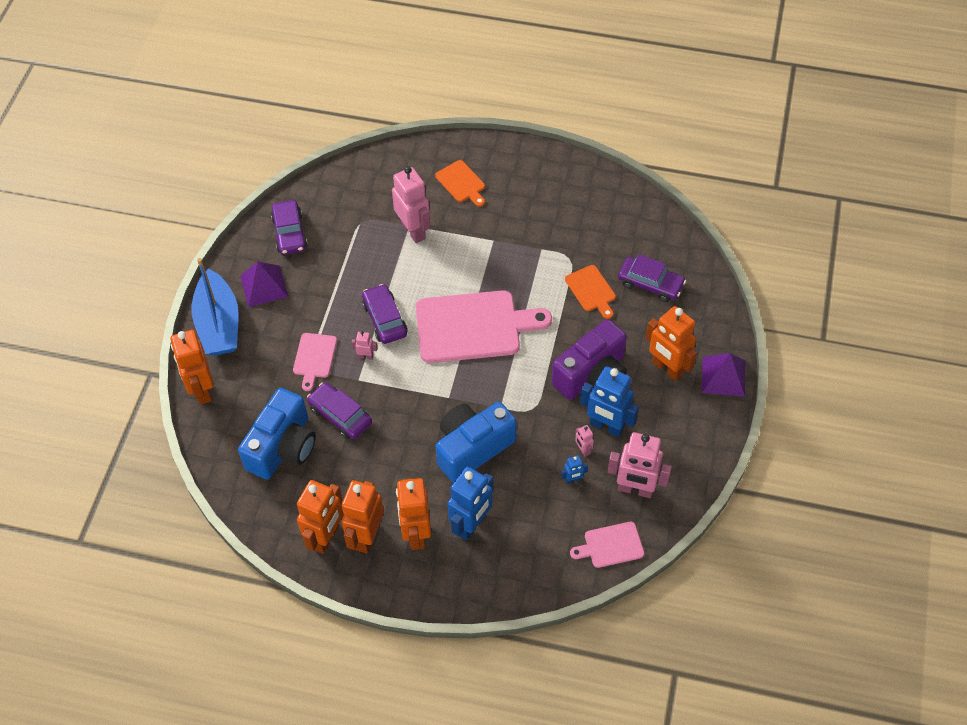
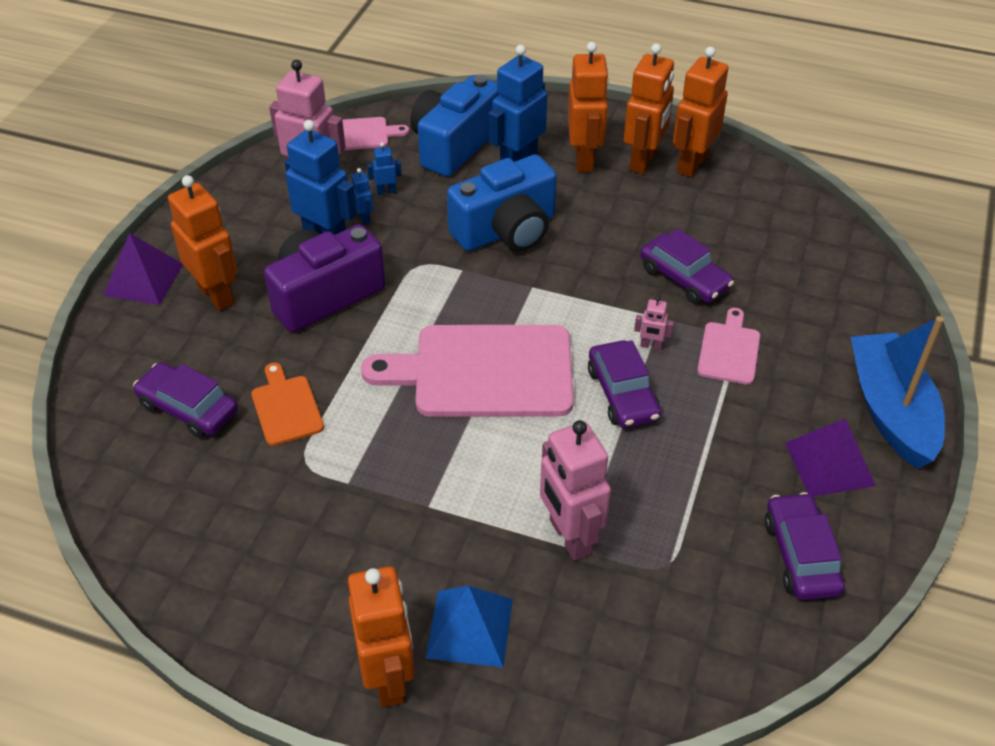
camera: 175 degrees left, 10 degrees down
(202, 390) = (890, 323): orange robot -> orange robot (388, 678)
(283, 447) = (759, 251): blue camera -> blue camera (454, 145)
(461, 183) = (469, 628): orange cutting board -> blue pyramid
(583, 450) = (364, 217): pink robot -> blue robot

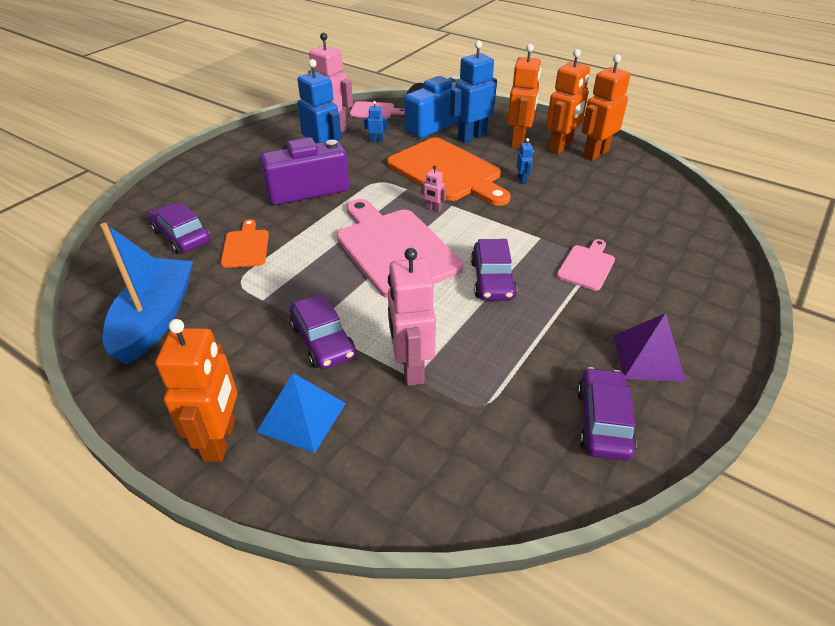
camera: 15 degrees right, 5 degrees down
(143, 279) = (197, 164): purple pyramid -> none
(216, 295) = (237, 178): orange robot -> none
(364, 217) = (355, 152): blue robot -> blue robot (522, 180)
(484, 372) = (394, 249): pink cutting board -> pink cutting board turned 45 degrees clockwise
(506, 230) = (447, 172): blue camera -> orange cutting board
(651, 346) = (526, 253): pink robot -> pink robot (433, 209)
(684, 278) = (567, 216): purple car -> purple car (323, 341)
(891, 410) = (713, 329): blue boat -> blue boat (155, 319)

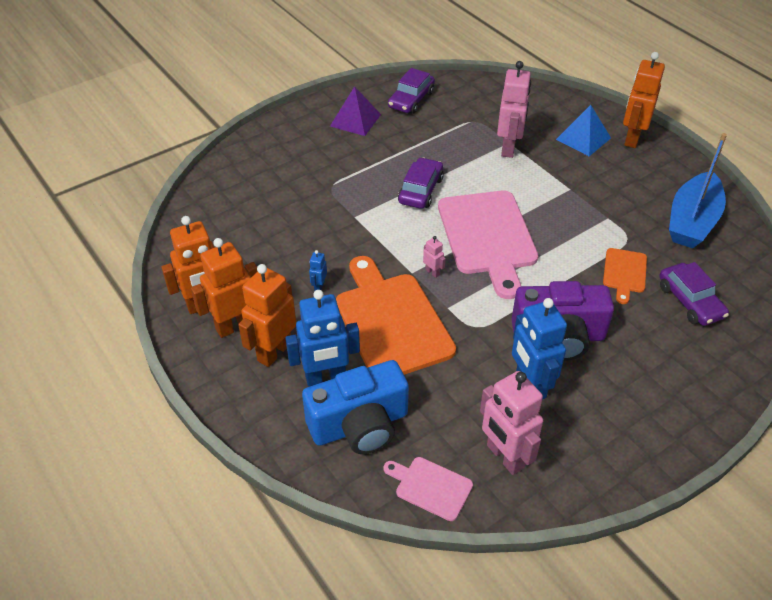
camera: 160 degrees left, 5 degrees up
(323, 341) = (564, 177): purple car -> none
(376, 140) = (452, 406): blue robot -> none
(586, 266) = (338, 183): pink cutting board -> none

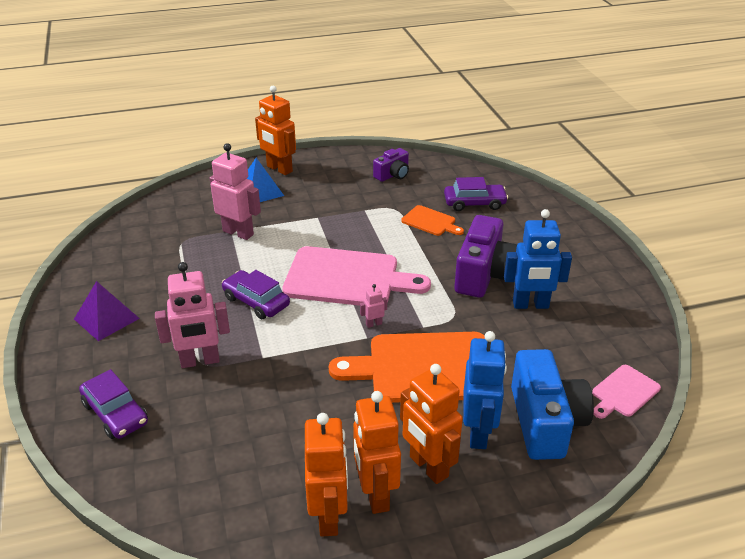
camera: 70 degrees left, 10 degrees down
(319, 286) = (351, 409): blue robot -> none
(411, 100) = (111, 271): purple car -> purple car (115, 413)
(504, 457) = (600, 340): pink robot -> pink robot (200, 361)
(692, 221) = (393, 175): blue boat -> purple camera

